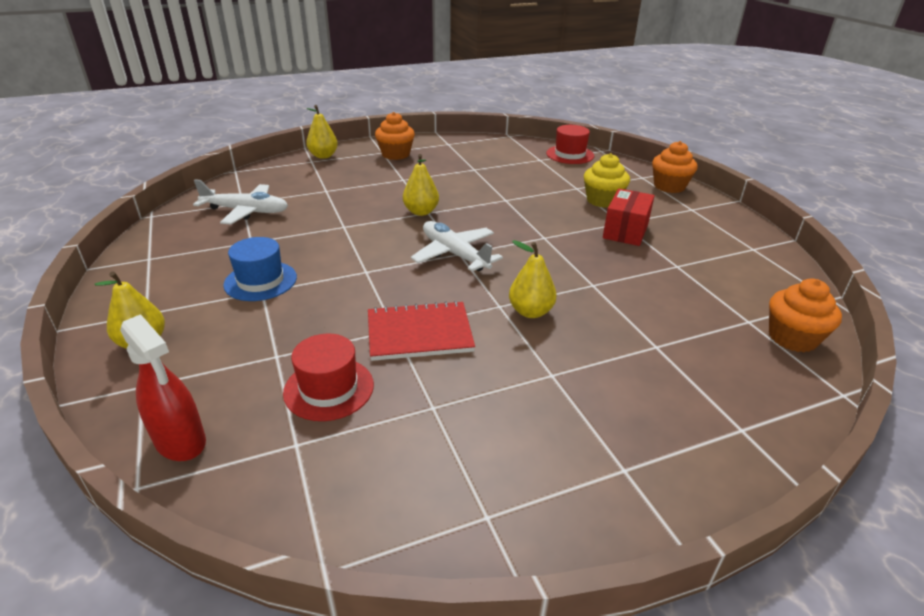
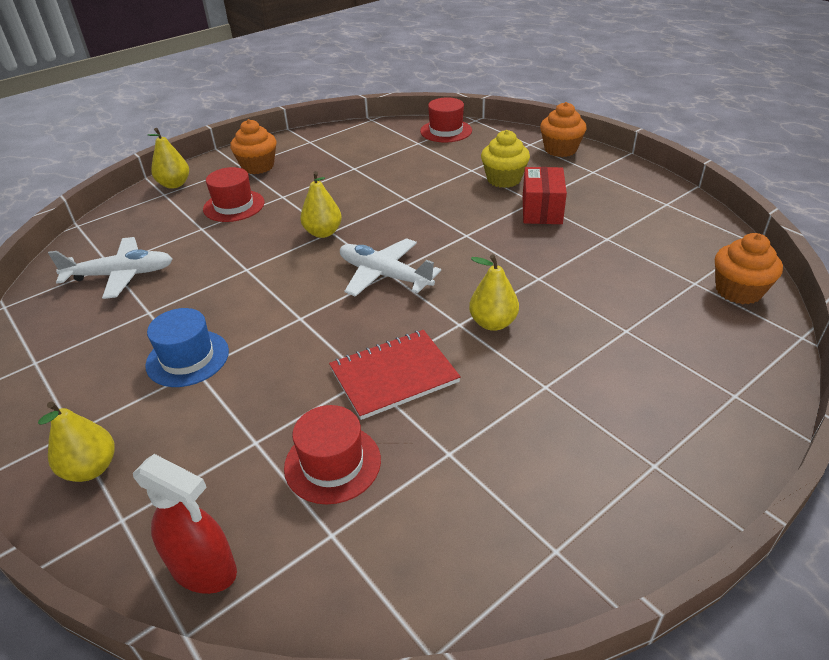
camera: 15 degrees left, 5 degrees up
(360, 179) = (234, 206): none -> red hat

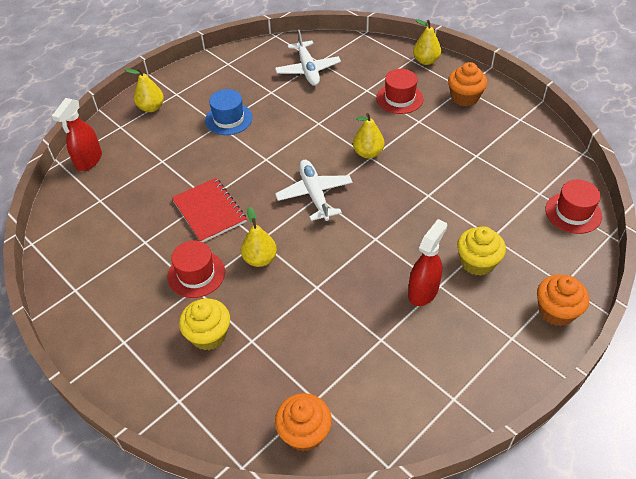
camera: 85 degrees right, 10 degrees up
(332, 463) = (143, 194): red hat -> red hat (196, 274)
(384, 275) = (314, 194): white plane -> white plane turned 45 degrees counterclockwise
(542, 210) = (423, 291): red box -> red spray bottle
(625, 369) = (208, 335): none -> yellow cupcake

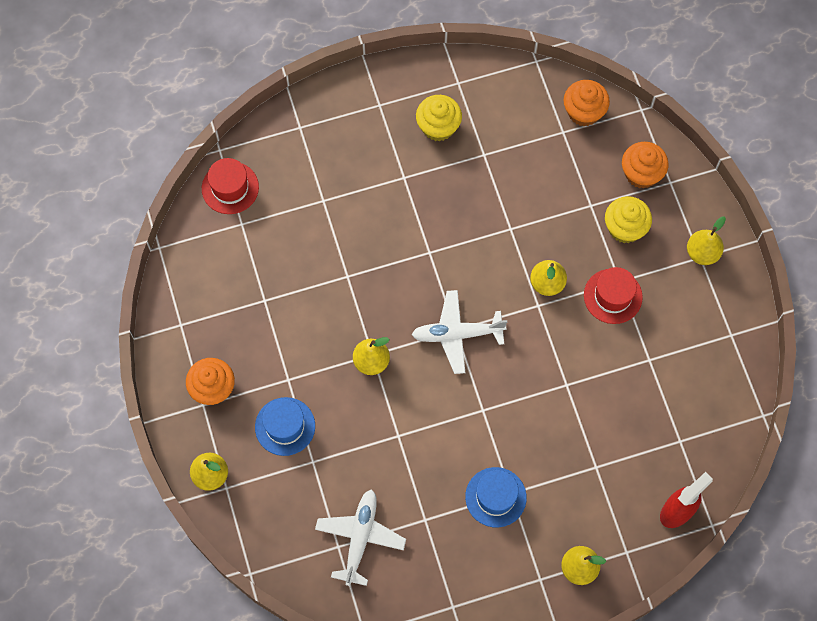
camera: 155 degrees left, 20 degrees up
(122, 346) = (702, 253): none -> yellow pear
(209, 211) = (572, 366): red notebook -> none
(314, 194) = (457, 334): white plane -> white plane turned 75 degrees clockwise
(399, 98) = (285, 426): red hat -> blue hat
(423, 291) = (421, 178): red spray bottle -> none
(477, 262) = (355, 182): yellow cupcake -> yellow cupcake (438, 127)
(556, 311) = (326, 108): orange cupcake -> orange cupcake (641, 173)

